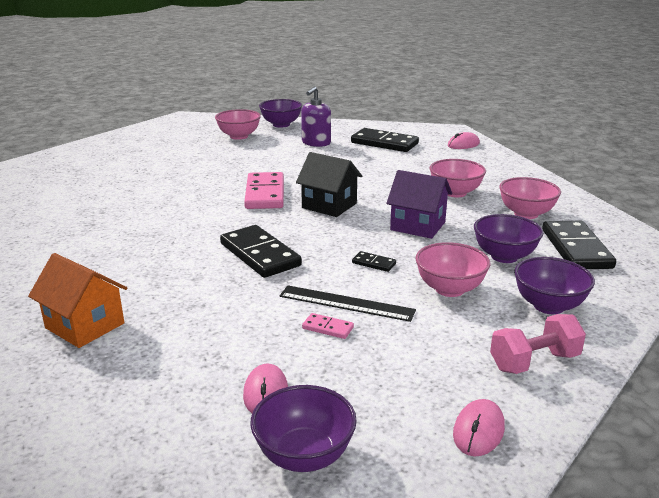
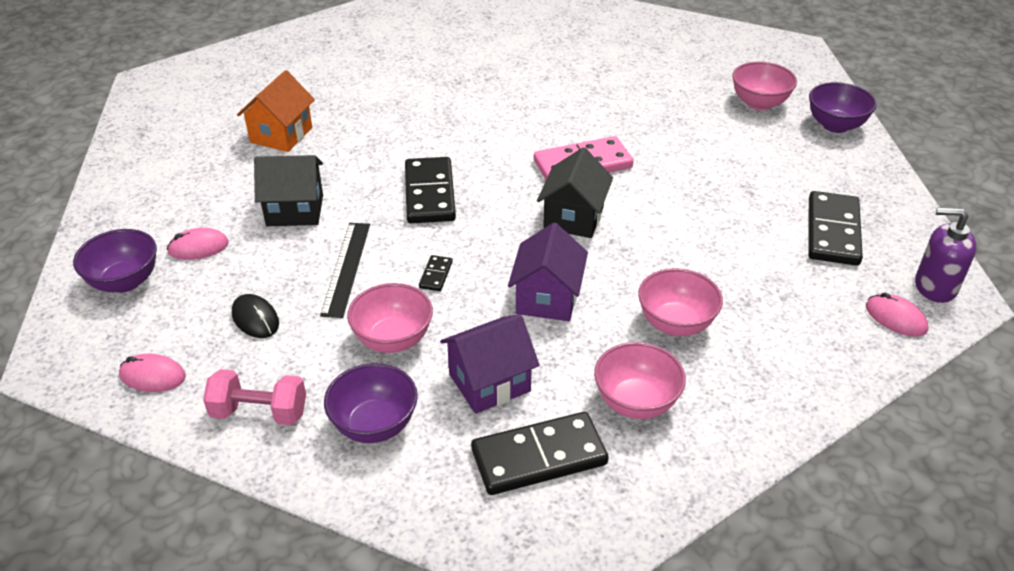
camera: 75 degrees right, 15 degrees up
(237, 325) = (295, 210): none -> black house
(259, 255) = (429, 194): black domino -> black domino turned 45 degrees counterclockwise
(316, 143) = (783, 169): purple soap dispenser -> purple soap dispenser (935, 286)
(328, 328) = (299, 264): pink domino -> none
(403, 358) = (255, 319): none -> black mouse
(504, 256) = (489, 383): purple bowl -> purple house
(534, 362) = (259, 412): pink dumbbell -> pink dumbbell turned 45 degrees counterclockwise

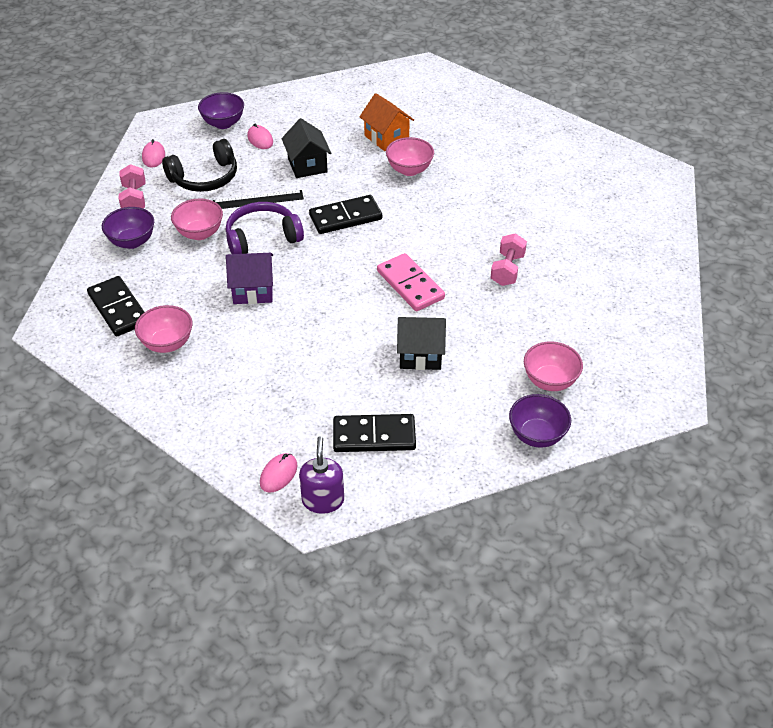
camera: 75 degrees right, 5 degrees up
(255, 319) = (205, 178): black mouse -> black headphones
(281, 135) = (386, 137): orange house -> orange house turned 45 degrees clockwise
(436, 275) = (262, 238): black domino -> purple headphones
(489, 383) = (172, 279): purple house -> none
(573, 218) = (342, 290): black house -> black house (420, 355)
(580, 96) = (507, 270): none -> pink dumbbell
(675, 324) = (243, 354): pink bowl -> pink bowl (409, 170)

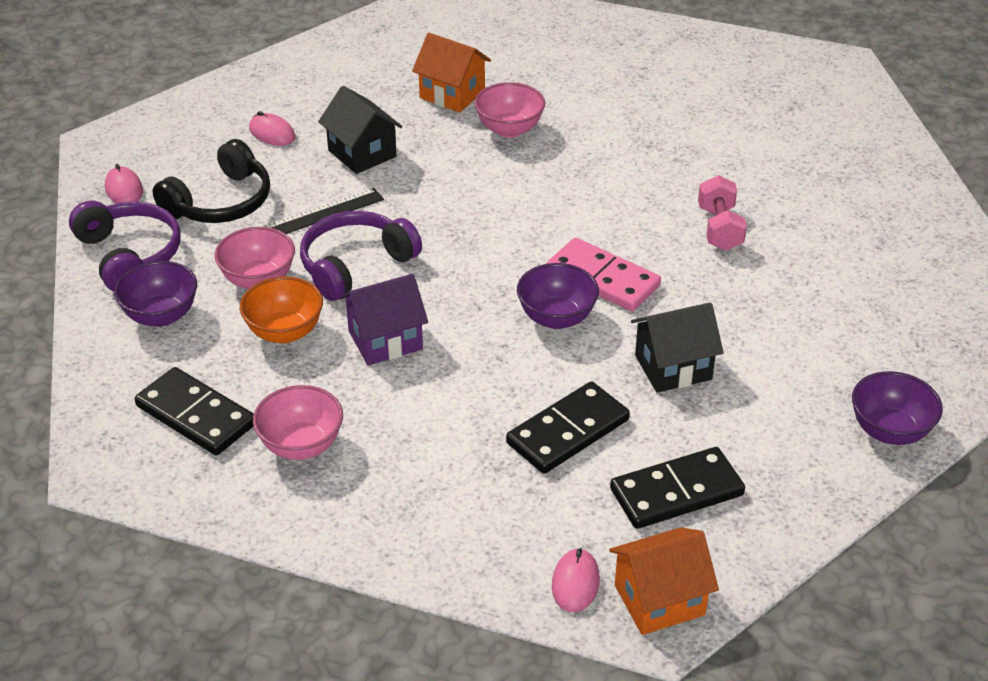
camera: 20 degrees left, 5 degrees down
(134, 199) = (129, 255): pink dumbbell -> purple headphones
(197, 270) = (284, 332): none -> orange bowl
(223, 123) = (204, 123): purple bowl -> purple bowl (556, 318)
(323, 500) = (659, 600): purple soap dispenser -> orange house
(345, 217) = (458, 210): black domino -> black domino (567, 431)
(550, 381) = (862, 357): pink bowl -> none

